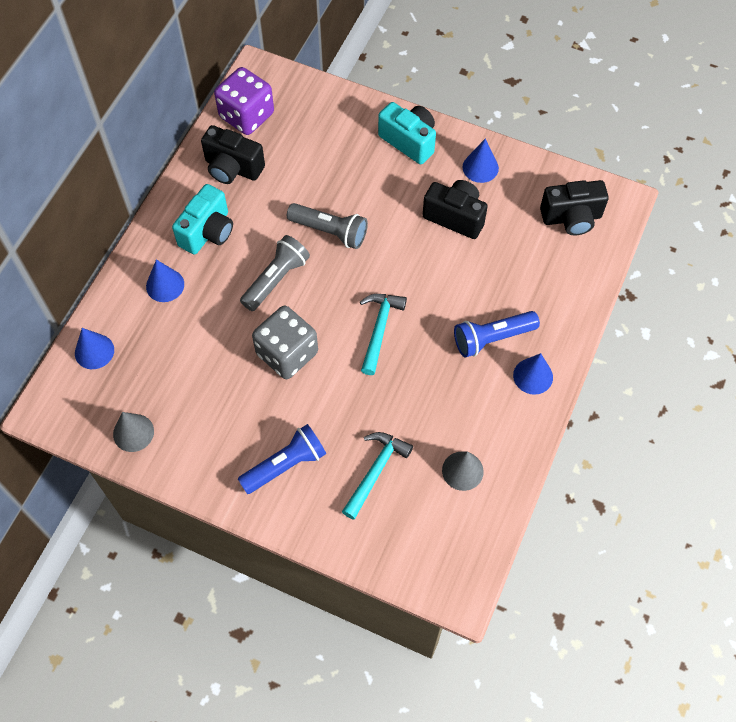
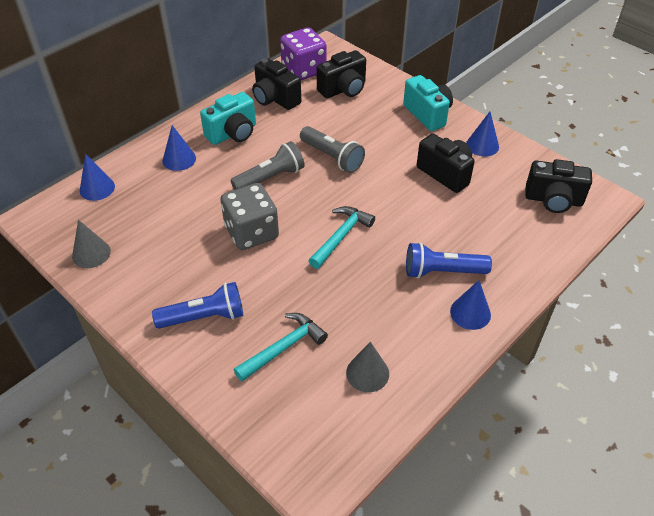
camera: 20 degrees right, 15 degrees down
(304, 132) = (343, 89): none -> black camera

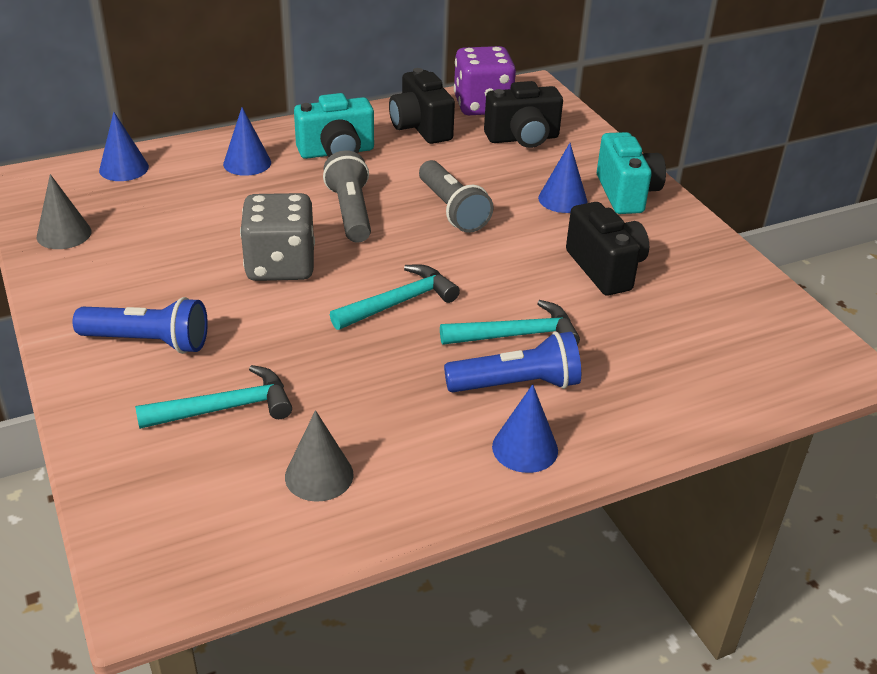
camera: 20 degrees right, 10 degrees down
(270, 178) = (350, 212): grey flashlight -> grey flashlight turned 90 degrees counterclockwise
(422, 237) = (516, 335): none -> turquoise hammer
(442, 271) = (517, 384): blue flashlight -> blue flashlight turned 150 degrees clockwise
(482, 145) = (685, 249): blue cone -> blue cone (562, 199)
(553, 200) = (755, 344): black camera -> none

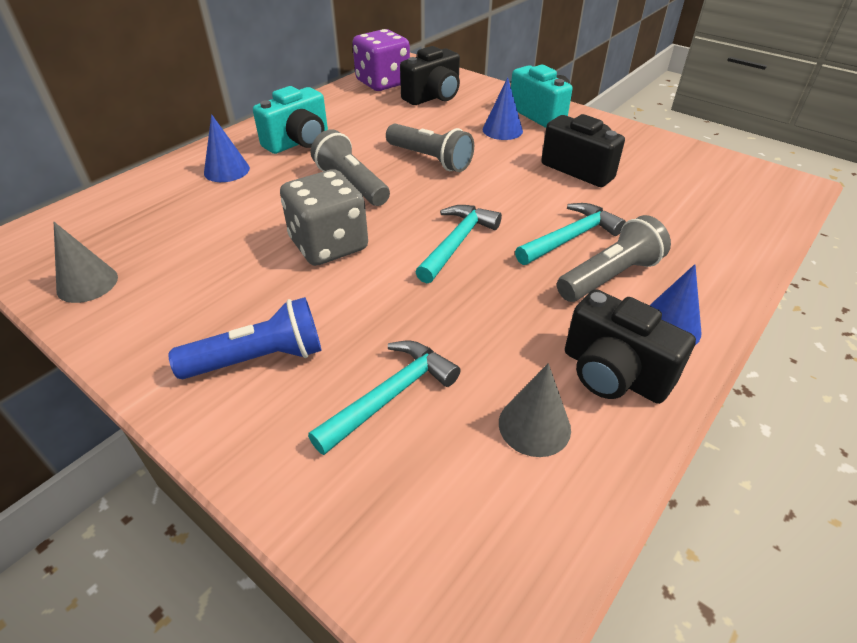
camera: 25 degrees left, 5 degrees up
(124, 168) = (109, 206): blue cone -> none
(420, 128) = (350, 108): black camera -> black camera (613, 374)
(517, 384) = (610, 276): blue flashlight -> grey flashlight

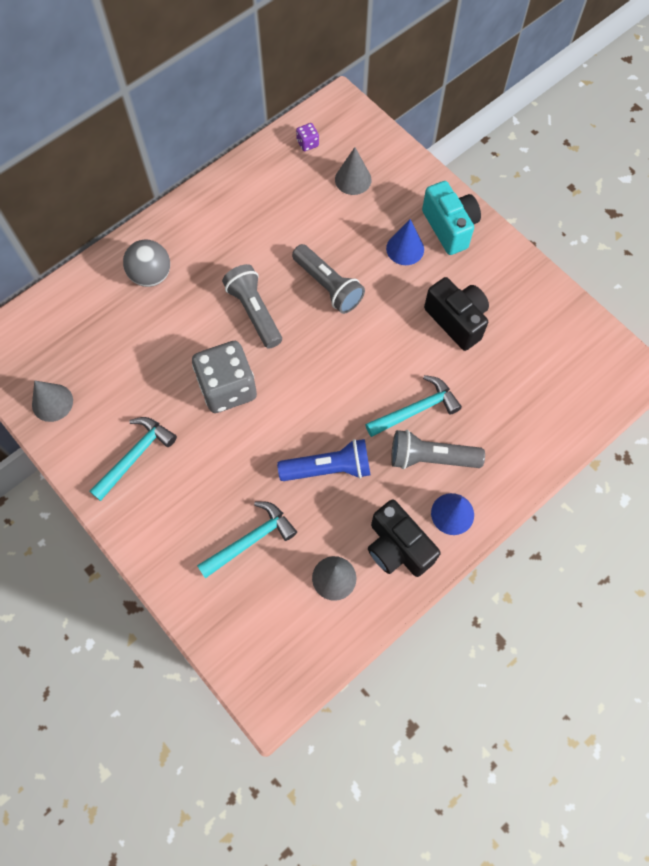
camera: 10 degrees right, 25 degrees up
(226, 170) = (151, 275): blue cone -> grey ball
(259, 359) = (171, 495): blue flashlight -> blue flashlight (329, 468)
(298, 142) = (215, 241): turquoise camera -> none
(383, 83) = (307, 143): purple dice -> purple dice, size x0.41
(433, 97) = (353, 179): black camera -> grey cone
(457, 243) = (326, 401): turquoise hammer -> turquoise hammer (135, 456)
(610, 276) = (430, 458): grey flashlight -> grey flashlight turned 150 degrees counterclockwise

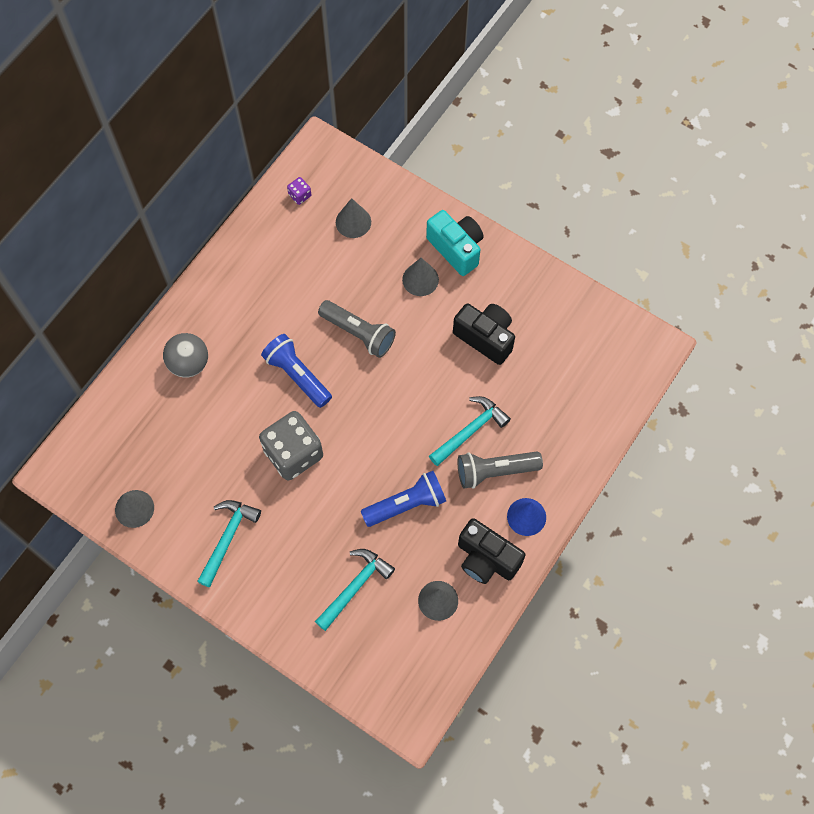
camera: 15 degrees left, 0 degrees up
(254, 312) = (297, 375): grey flashlight -> blue flashlight
(405, 248) = (420, 279): blue cone -> grey cone

